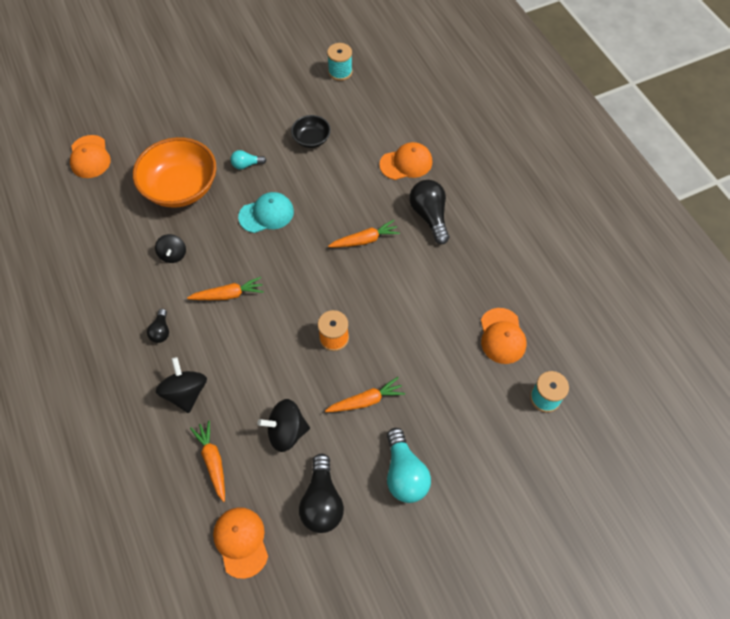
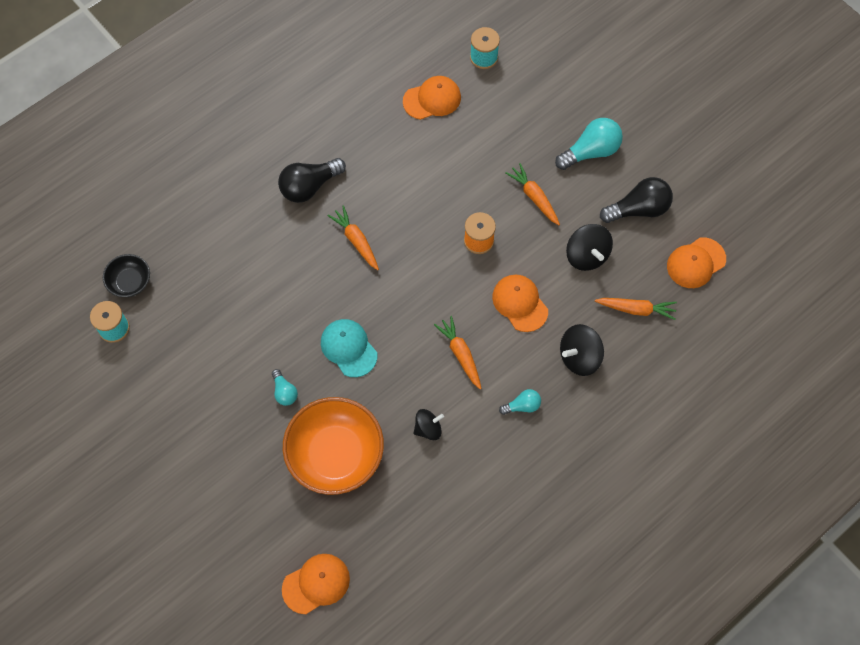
camera: 105 degrees left, 5 degrees up
(161, 331) = (522, 406): black light bulb -> turquoise light bulb
(213, 461) = (636, 309): orange carrot -> orange carrot turned 135 degrees counterclockwise
(311, 139) = (230, 331): black bowl -> black bowl (130, 282)
(406, 163) = (243, 224): orange cap -> orange cap (520, 303)

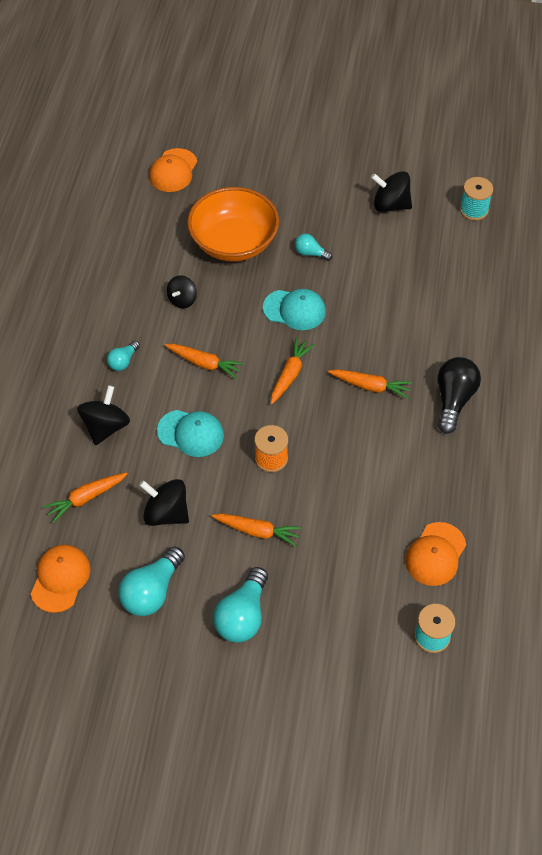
camera: 140 degrees right, 10 degrees down
(130, 282) = (500, 242): black bowl -> none
(172, 387) = (390, 205): none -> black spinning top
(405, 295) = (290, 374): none -> orange carrot
(520, 303) = (191, 433): orange cap -> turquoise cap
(638, 209) = (152, 591): black light bulb -> turquoise light bulb

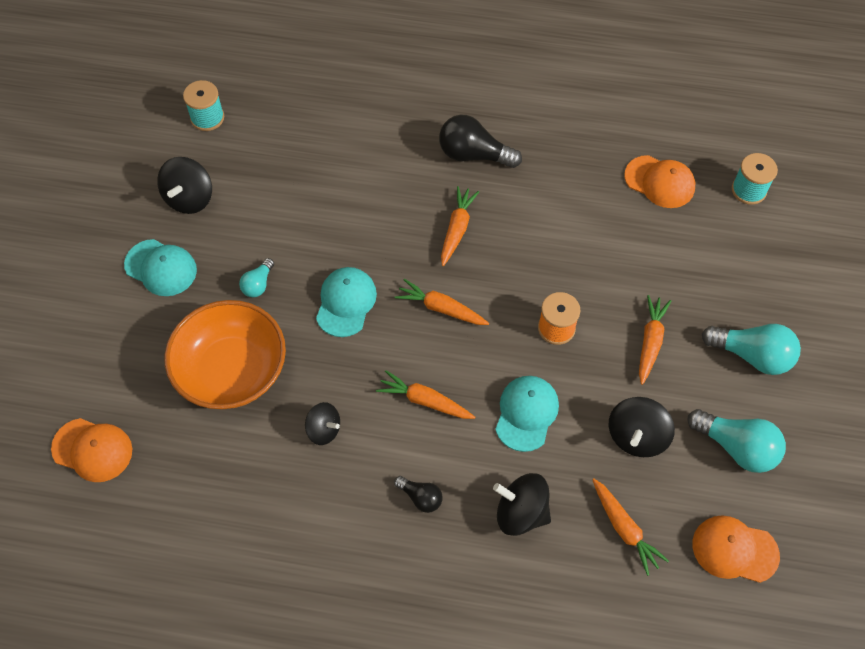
camera: 90 degrees left, 5 degrees up
(123, 361) = (420, 497): turquoise light bulb -> black light bulb
(204, 363) = (425, 401): orange carrot -> orange carrot turned 90 degrees counterclockwise
(324, 193) = (161, 268): none -> turquoise cap

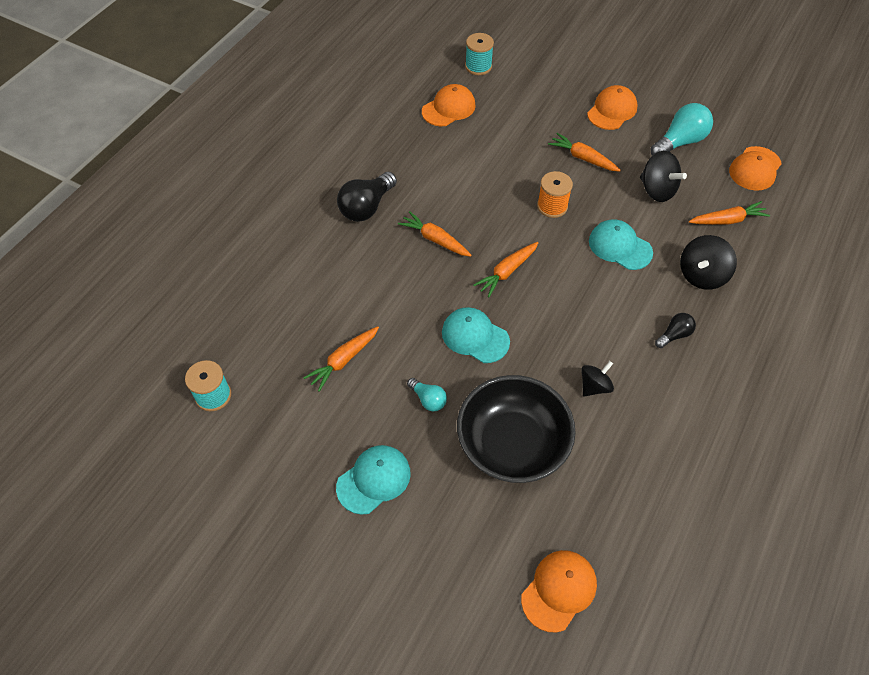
camera: 70 degrees left, 5 degrees down
(189, 198) = (303, 434): black spinning top -> none
(232, 371) = (512, 444): orange bowl -> black bowl
(425, 401) = (589, 307): orange carrot -> orange carrot (343, 361)
(752, 355) = (612, 110): turquoise light bulb -> orange cap

